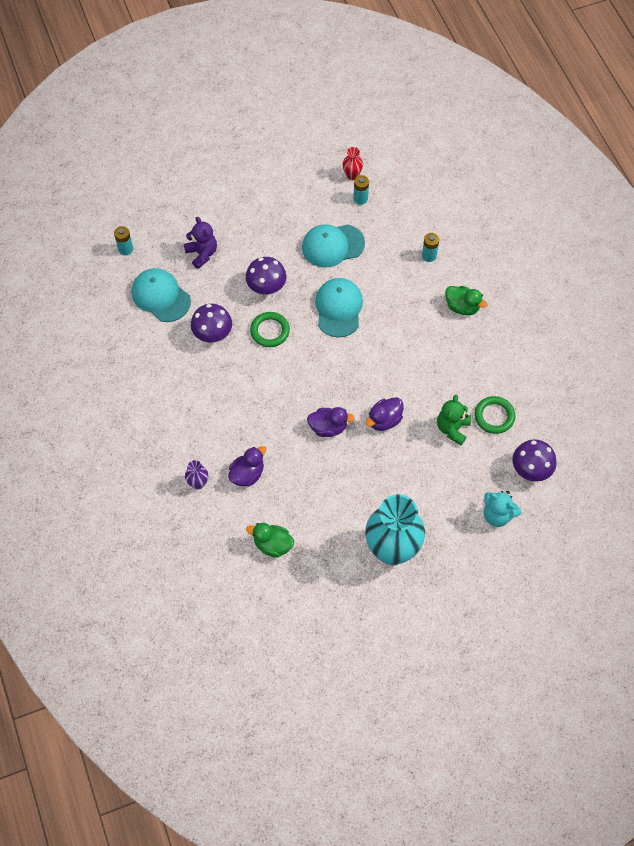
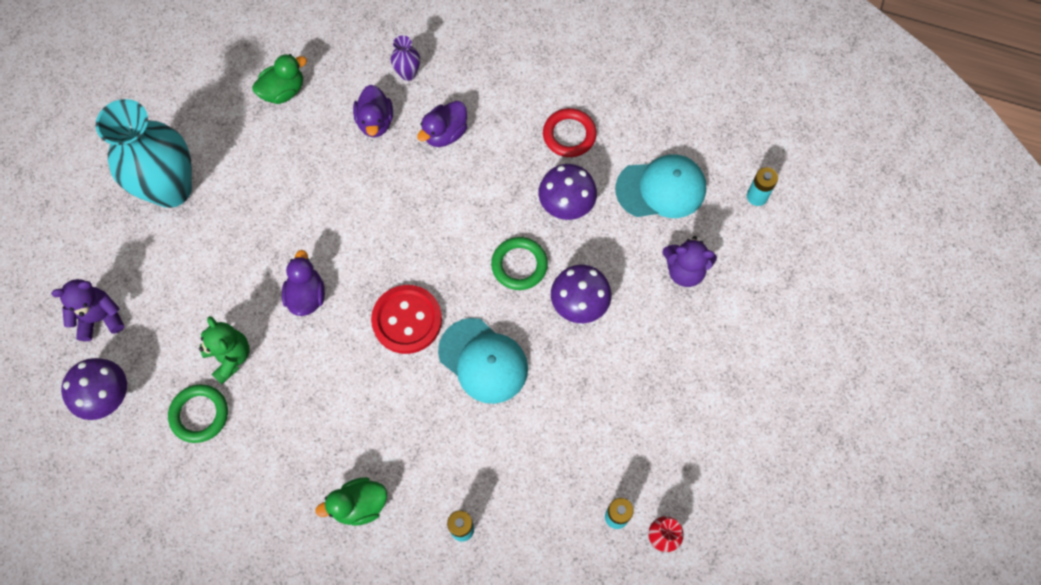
camera: 130 degrees right, 5 degrees up
(165, 365) = (569, 135): none -> red ring
(328, 427) = (352, 234): purple duck -> purple duck (445, 133)
(332, 245) = (574, 424): turquoise cap -> none
(351, 360) = (407, 320): none -> red button
(497, 515) = (100, 318): turquoise teddy bear -> purple teddy bear

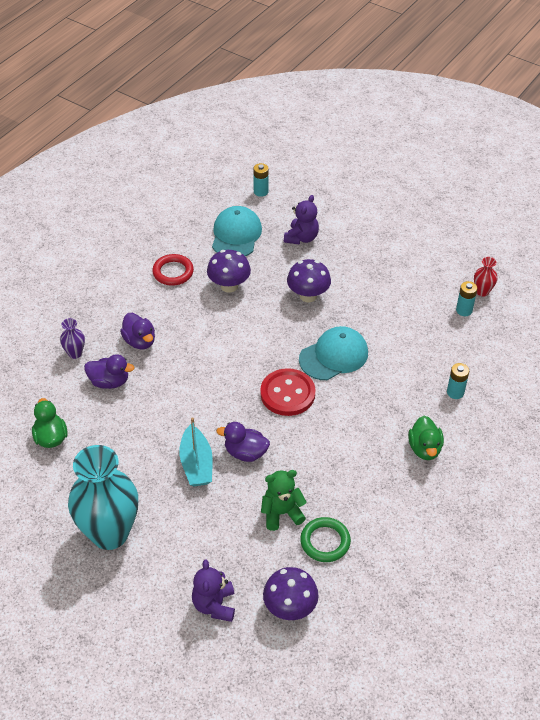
camera: 75 degrees left, 20 degrees down
(279, 248) = (196, 464): none -> turquoise boat
(519, 265) = (266, 321): green ring -> none

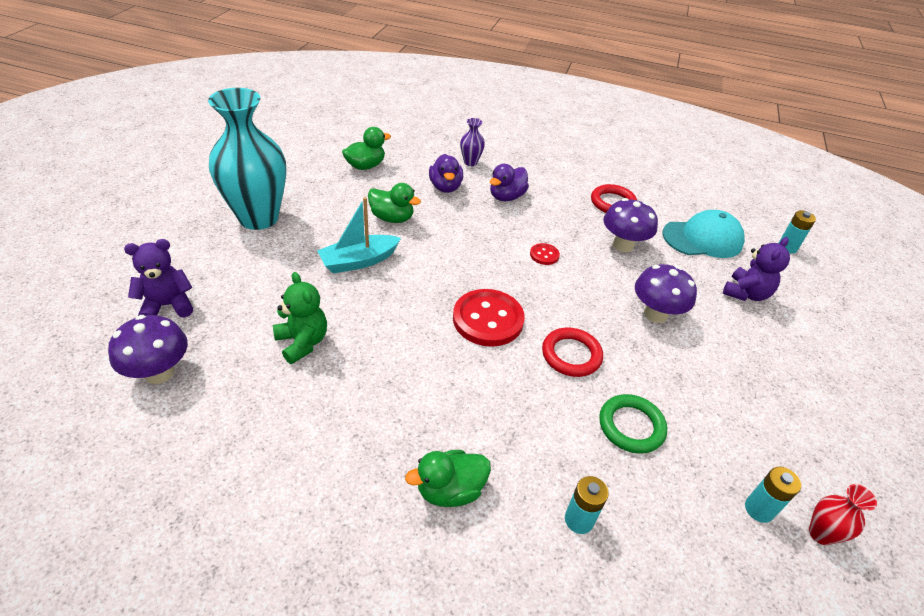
camera: 70 degrees right, 5 degrees down
(144, 430) = (392, 218): none -> green duck
(226, 339) = (544, 255): none -> red button
(245, 453) = (385, 297): purple duck -> none
(301, 238) = (746, 293): purple teddy bear -> purple teddy bear turned 60 degrees counterclockwise
(325, 542) = (263, 392): green ring -> green ring (631, 426)
(334, 356) = (571, 355): turquoise cap -> red ring

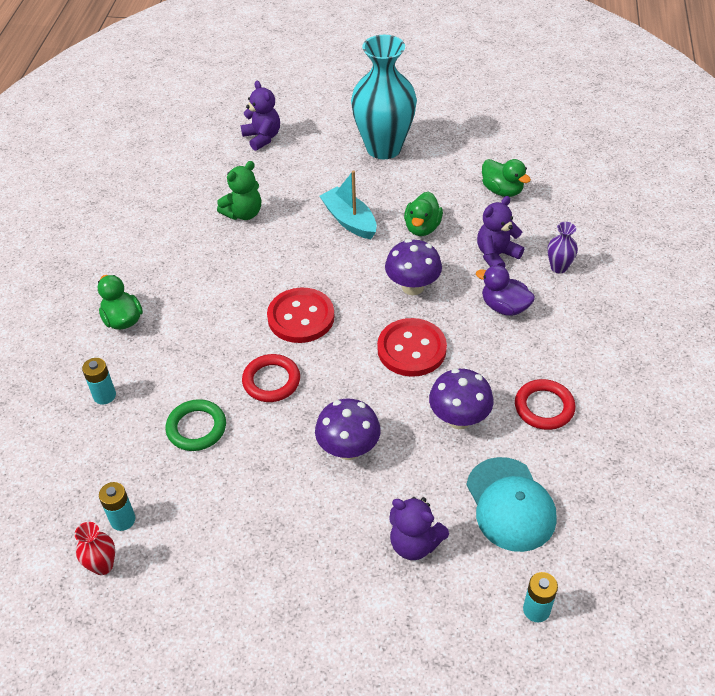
camera: 85 degrees right, 5 degrees up
(159, 372) = (199, 156): purple mushroom -> purple mushroom (412, 287)
(445, 187) = (496, 255): purple duck -> purple teddy bear
(544, 255) = (411, 349): red button -> red button, size x2.15

